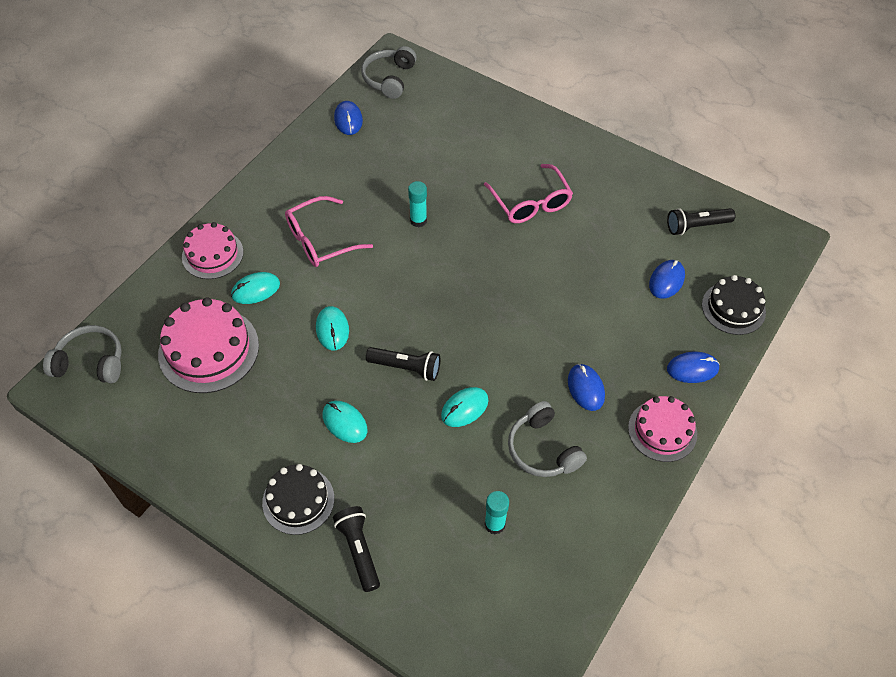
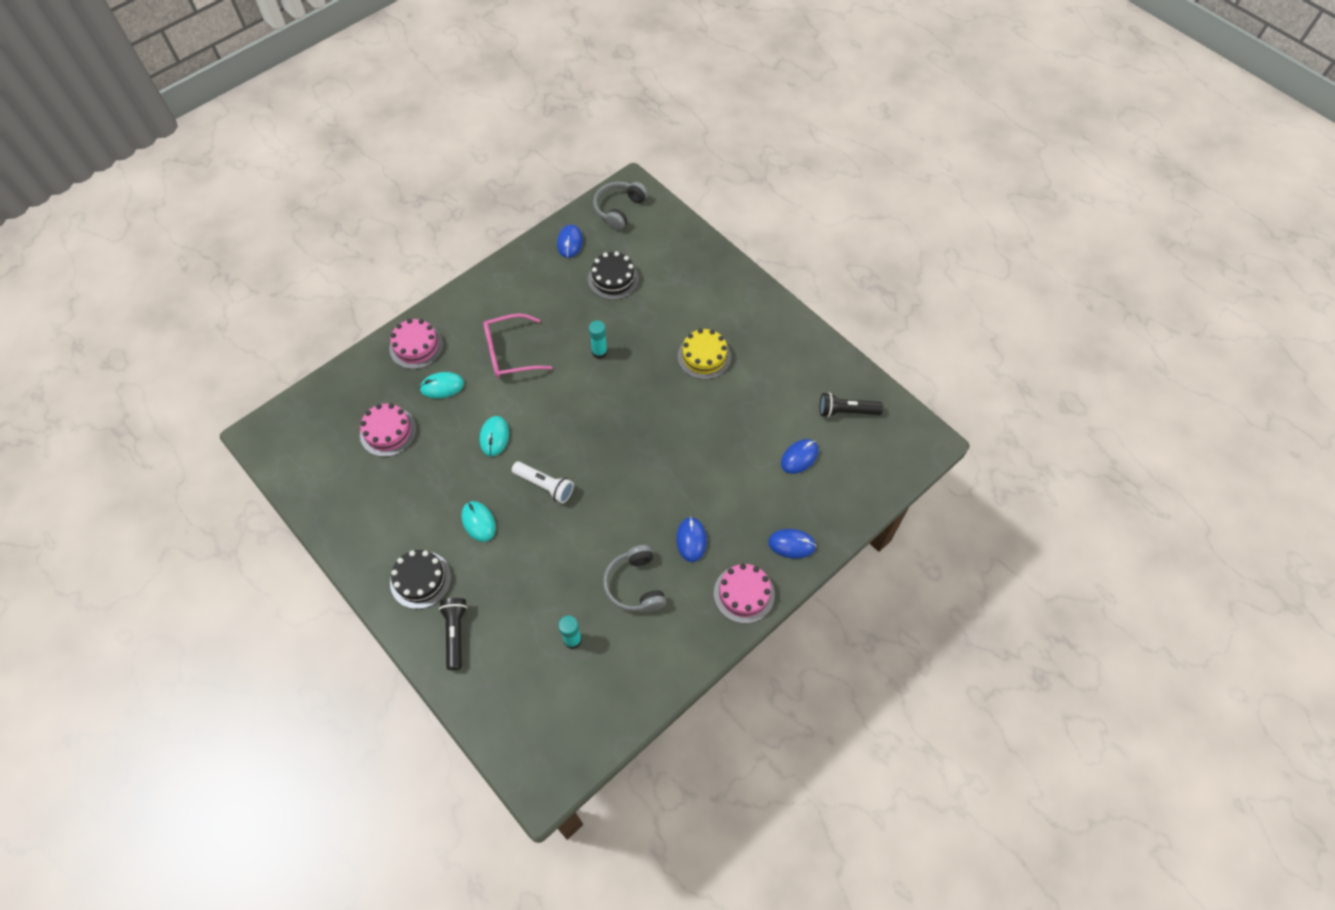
camera: 15 degrees right, 5 degrees up
(91, 362) = (291, 421): grey headphones -> none
(208, 349) = (388, 432): pink cake -> pink cake, size x0.65
(406, 368) = (545, 485): black flashlight -> white flashlight
(464, 408) = (582, 533): turquoise mouse -> none
(530, 203) = (704, 356): pink glasses -> yellow cake
(733, 308) = (850, 497): black cake -> black cake (613, 279)

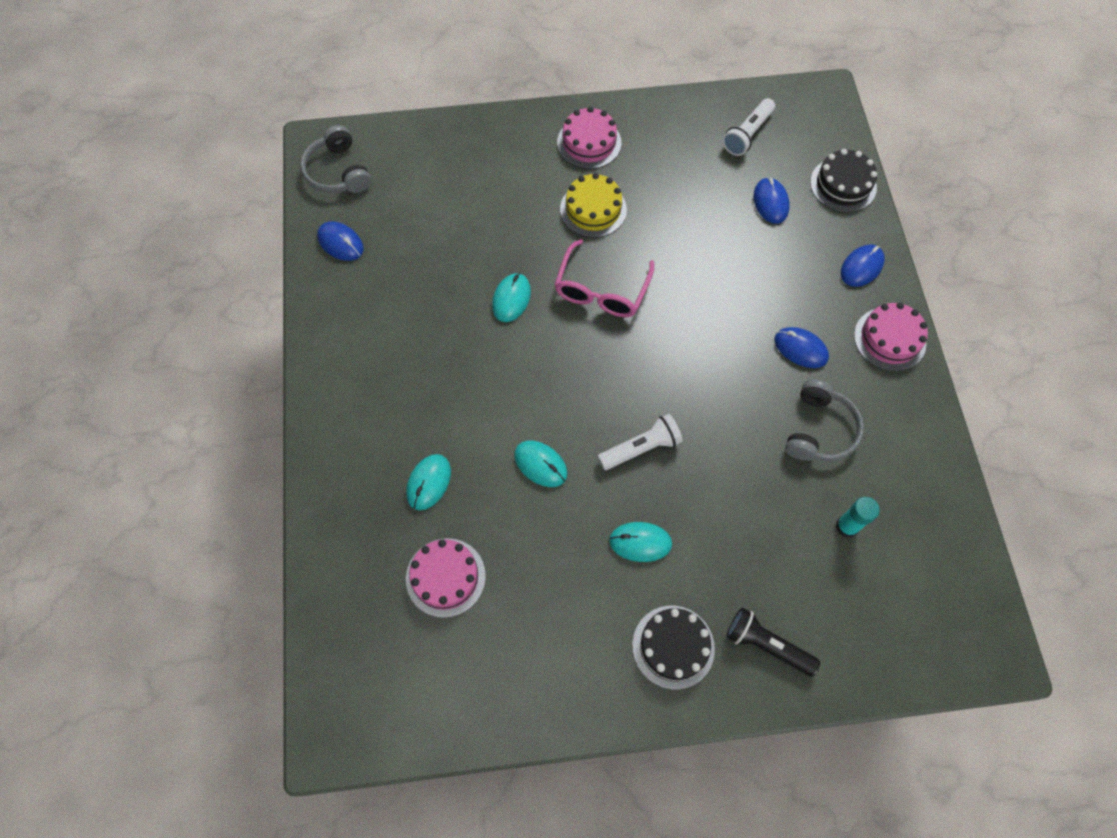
camera: 55 degrees left, 5 degrees up
(416, 346) = (348, 480): pink cake -> pink cake (589, 142)
(510, 353) = (440, 386): pink glasses -> pink glasses (601, 290)
(599, 352) = (511, 299): turquoise glue stick -> turquoise mouse
(613, 279) = (426, 231): black cake -> black cake (843, 185)
(635, 585) = (819, 430): grey headphones -> grey headphones turned 90 degrees counterclockwise
(846, 411) = (747, 134): black flashlight -> white flashlight

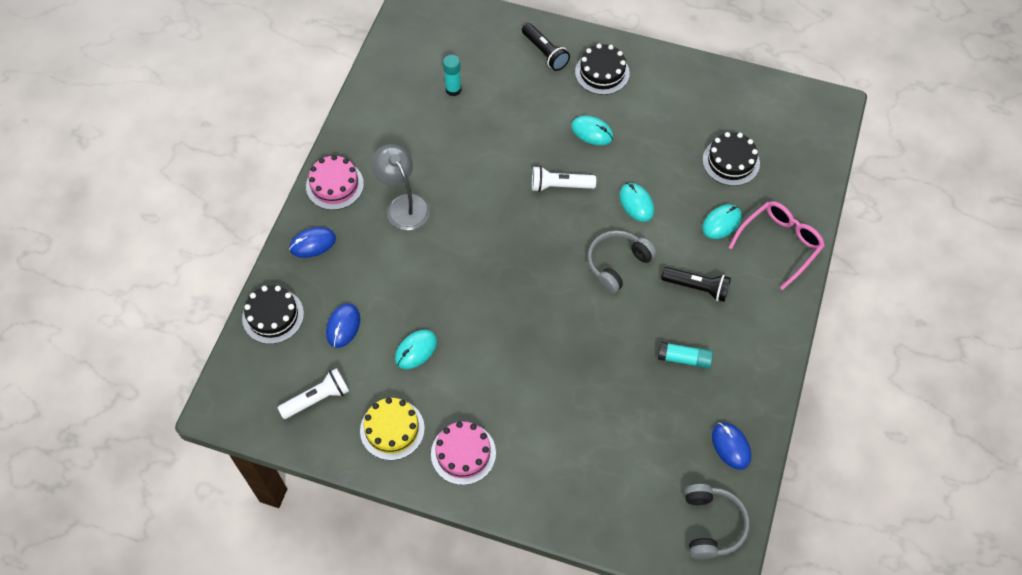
camera: 155 degrees left, 5 degrees down
(416, 306) = (684, 359): none -> turquoise glue stick
(430, 389) = (697, 287): none -> black flashlight
(445, 577) = (731, 161): pink cake -> black cake
(511, 299) = (603, 333): turquoise mouse -> turquoise mouse (416, 350)
(593, 209) = (495, 384): yellow cake -> yellow cake (392, 429)
(601, 290) = (526, 310): pink glasses -> pink glasses (780, 244)
(800, 349) = (403, 204): blue mouse -> grey lamp
(819, 430) = (429, 148): grey headphones -> grey headphones (617, 264)

